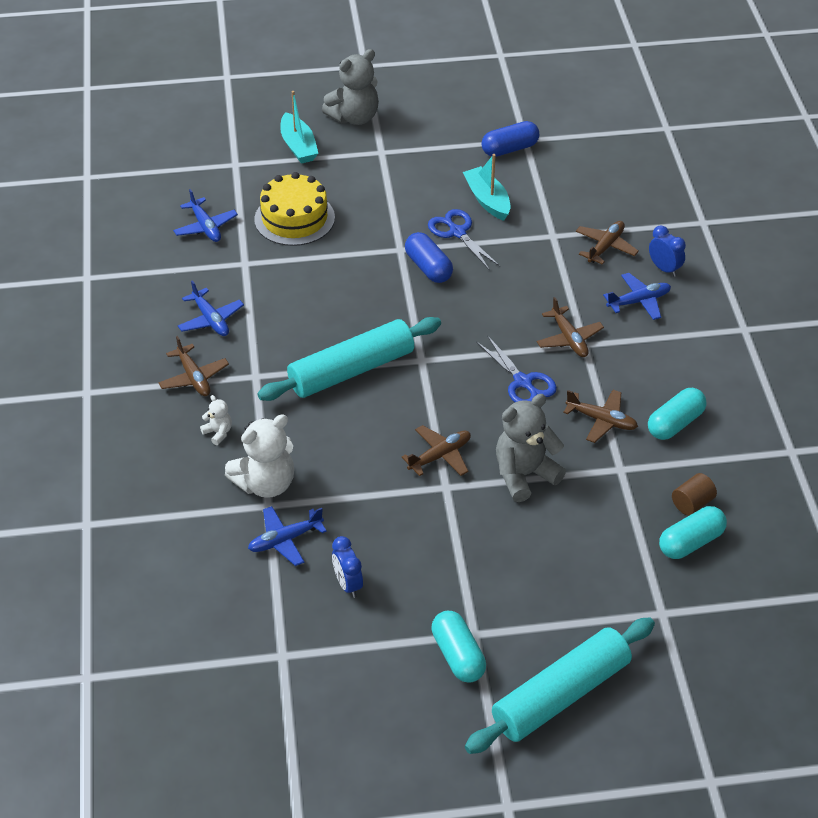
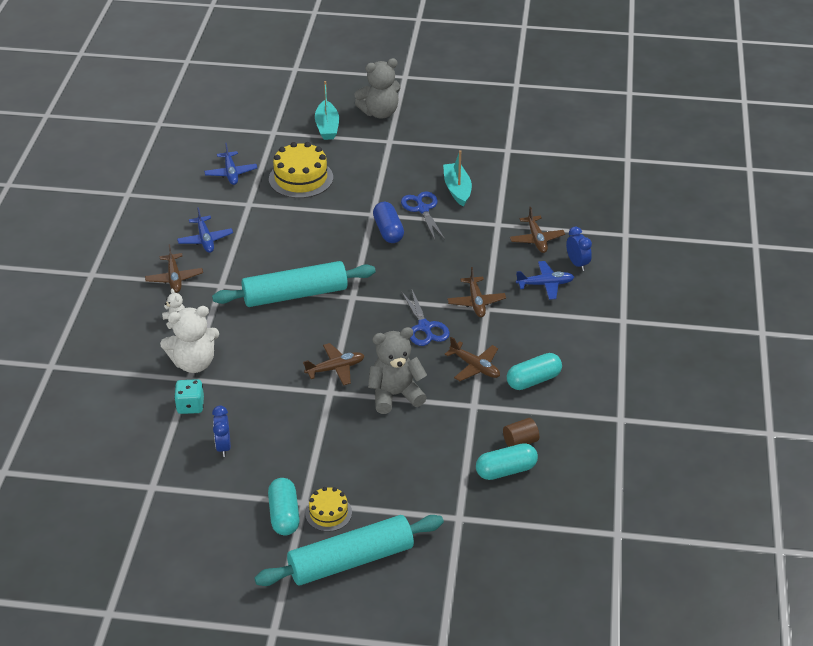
camera: 15 degrees right, 5 degrees down
(285, 540) = (190, 406): blue plane -> turquoise dice
(509, 149) = (492, 155): blue capsule -> none
(509, 641) = (328, 513): none -> yellow cake
(605, 247) = (536, 239): brown plane -> brown plane turned 120 degrees clockwise

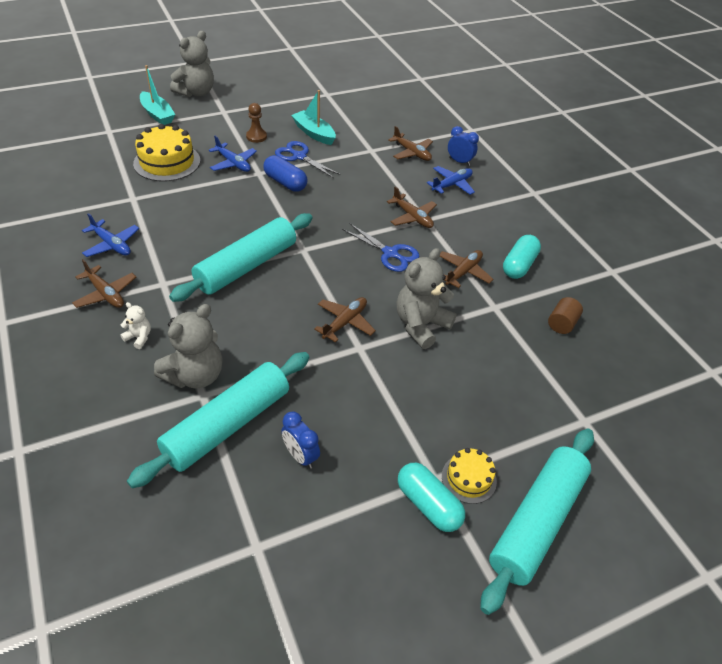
camera: 35 degrees left, 5 degrees up
(190, 406) = (227, 425): turquoise dice -> turquoise rolling pin
(194, 363) = (195, 375): white teddy bear -> grey teddy bear
(231, 173) = (93, 176): blue plane -> blue plane (233, 163)
(399, 176) = (256, 137): none -> brown pawn
(475, 367) = (463, 272): brown plane -> brown plane turned 60 degrees counterclockwise
(506, 470) = (576, 355): turquoise capsule -> none

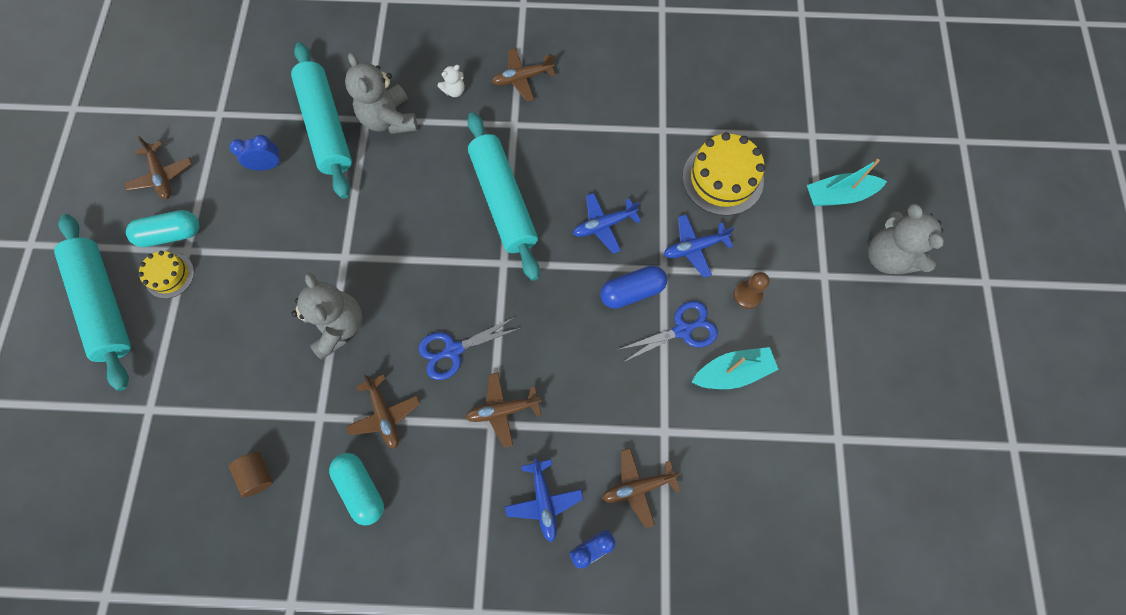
camera: 120 degrees right, 25 degrees up
(112, 245) = (591, 96): blue plane -> blue plane (604, 225)
(345, 322) = (381, 258): brown plane -> brown plane (162, 176)

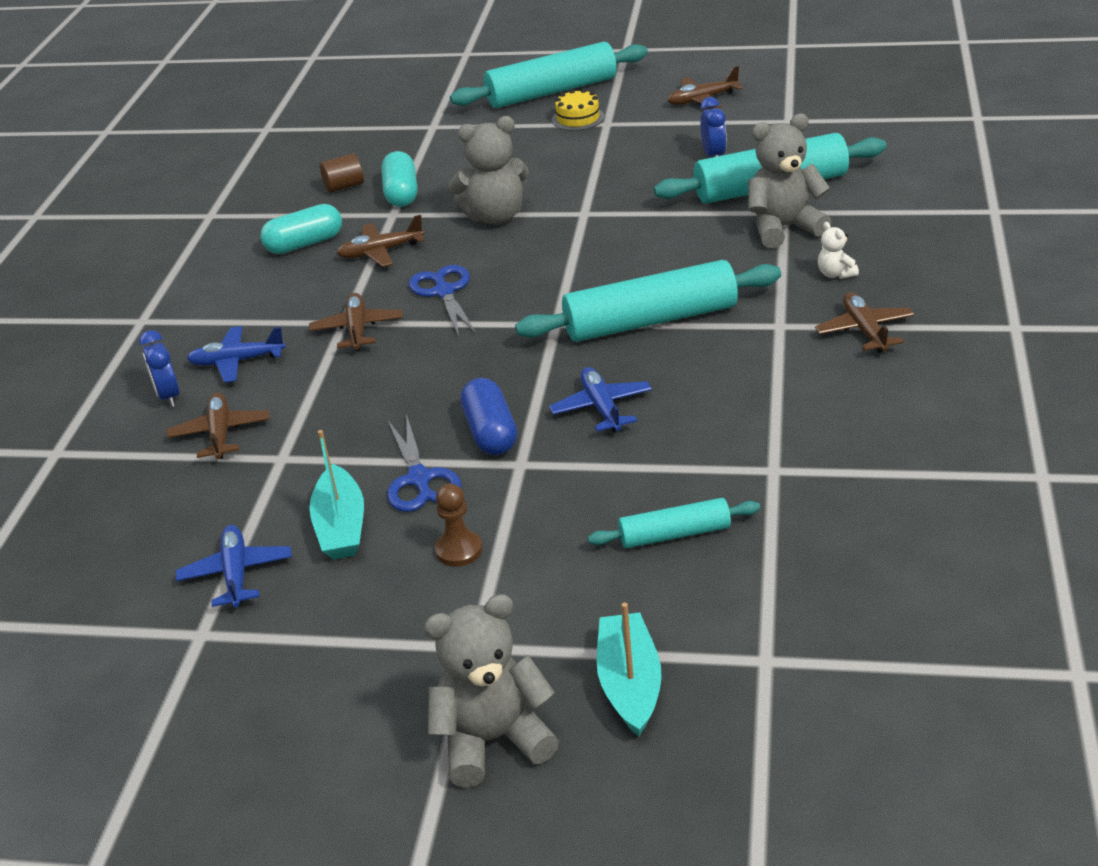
camera: 100 degrees right, 35 degrees down
(171, 234) = (627, 113): turquoise capsule -> turquoise capsule (401, 193)
(694, 248) = (550, 496): blue plane -> blue plane (236, 574)
(722, 178) = (675, 534): yellow cake -> turquoise rolling pin

